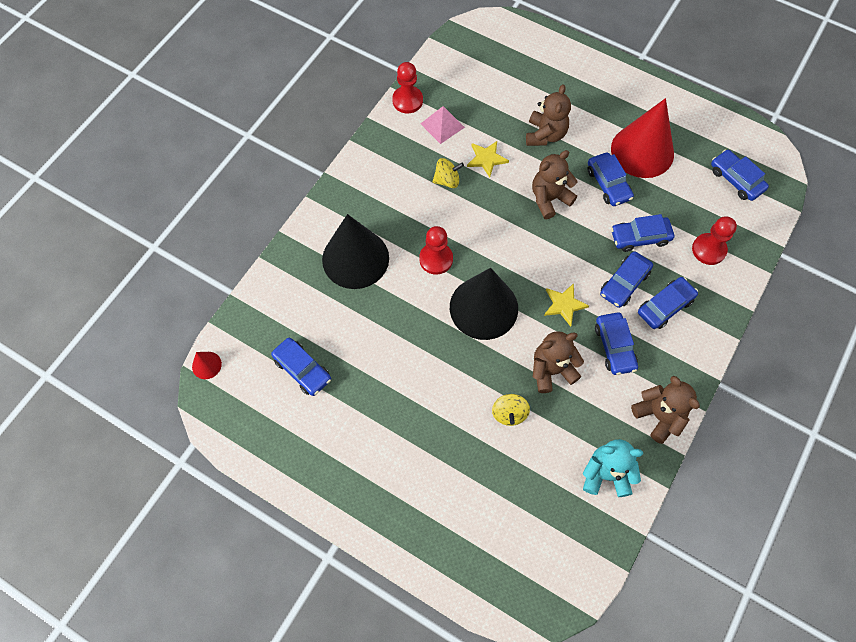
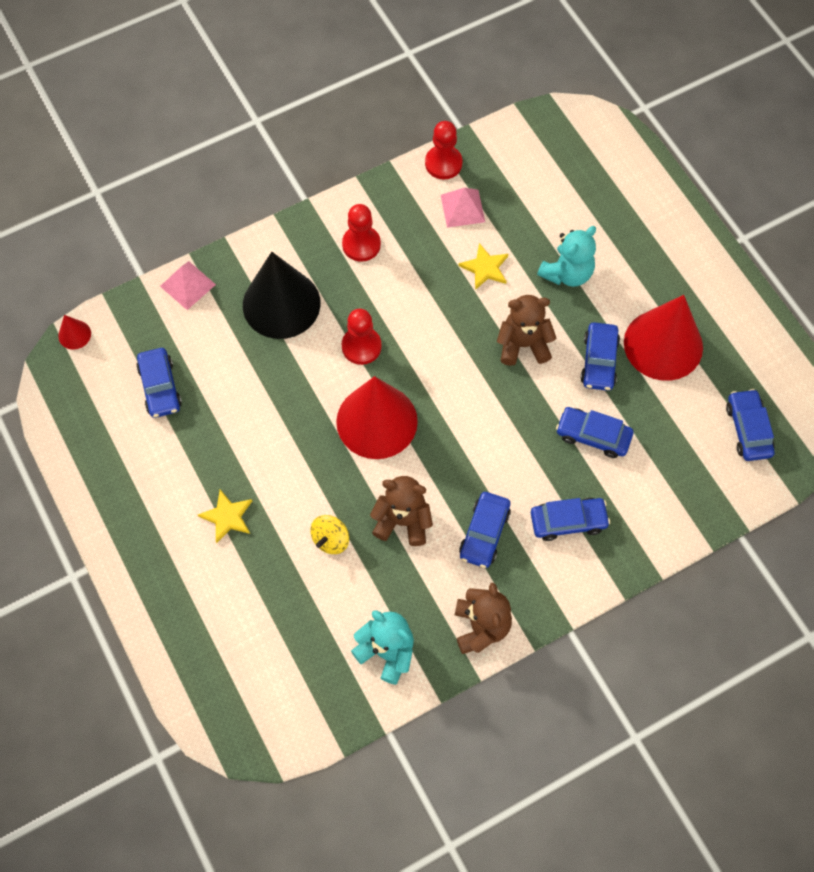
camera: 30 degrees right, 0 degrees up
(274, 281) = (188, 285): none -> pink pyramid
(447, 180) = (428, 270): yellow spinning top -> none
(483, 307) = (376, 421): black cone -> red cone
(545, 135) = (567, 273): brown teddy bear -> turquoise teddy bear
(564, 304) = (461, 462): yellow star -> yellow star (227, 517)
(624, 283) = (541, 474): blue car -> none
(708, 250) = (660, 488): red pawn -> red pawn (361, 244)

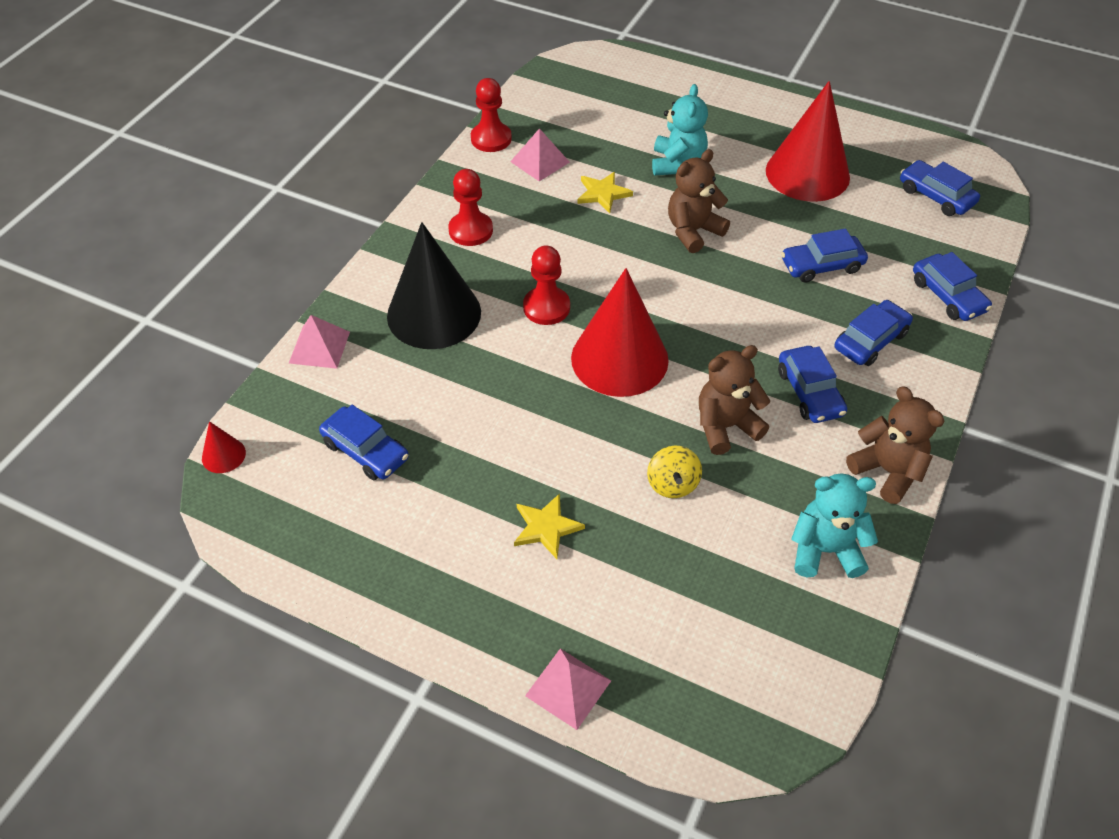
camera: 35 degrees left, 15 degrees down
(157, 630) = (568, 688): none -> pink pyramid
(599, 361) = (769, 210): blue car -> blue car (948, 296)

